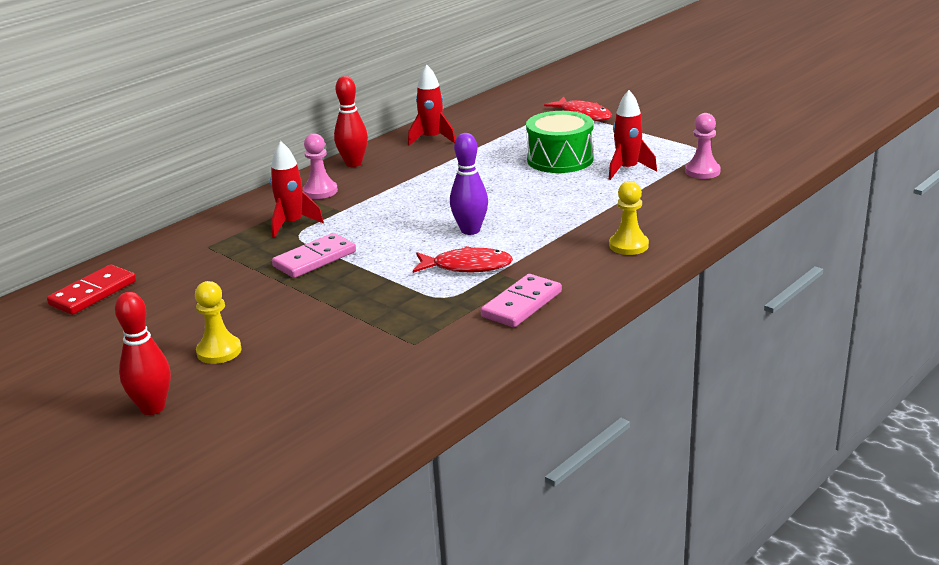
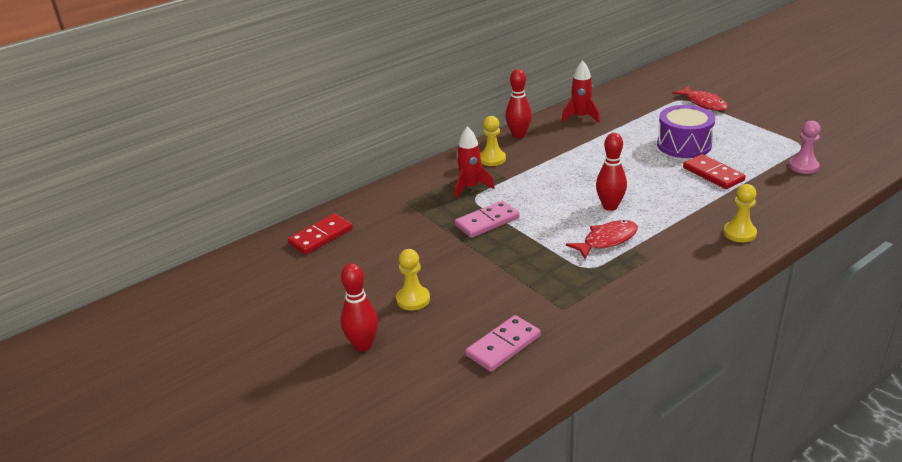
camera: 10 degrees right, 5 degrees up
(320, 191) = (492, 159): pink pawn -> yellow pawn
(467, 266) = (607, 240): red fish -> red fish turned 45 degrees counterclockwise
(470, 230) = (610, 206): purple bowling pin -> red bowling pin
(522, 304) = (650, 281): pink domino -> pink domino (503, 346)
(560, 159) = (684, 145): green drum -> purple drum
(595, 187) = (713, 174): none -> red domino
(627, 170) = (739, 159): red rocket -> none

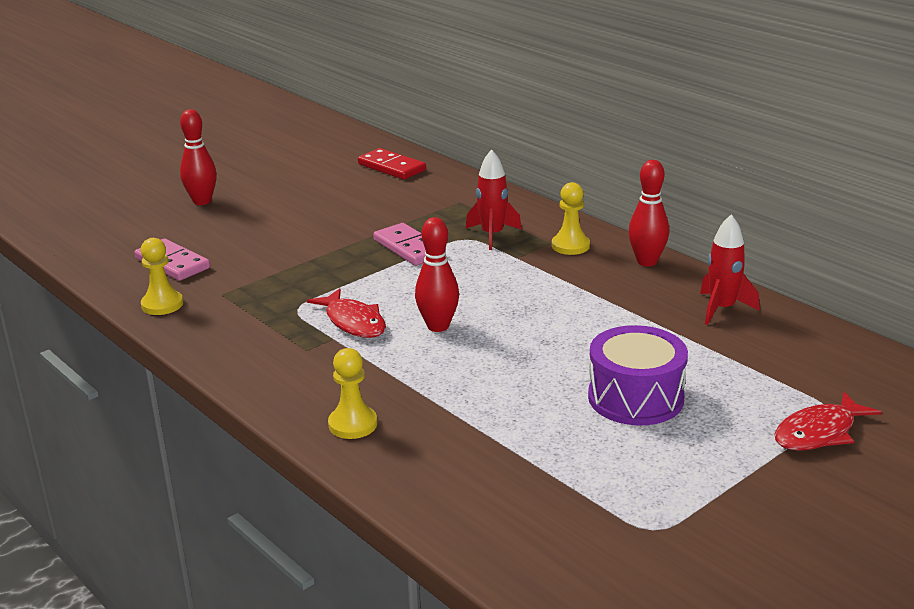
camera: 85 degrees right, 5 degrees down
(413, 299) = (265, 217): yellow pawn -> yellow pawn (162, 304)
(713, 174) = (532, 417): red domino -> none
(803, 166) = (565, 518): pink pawn -> none

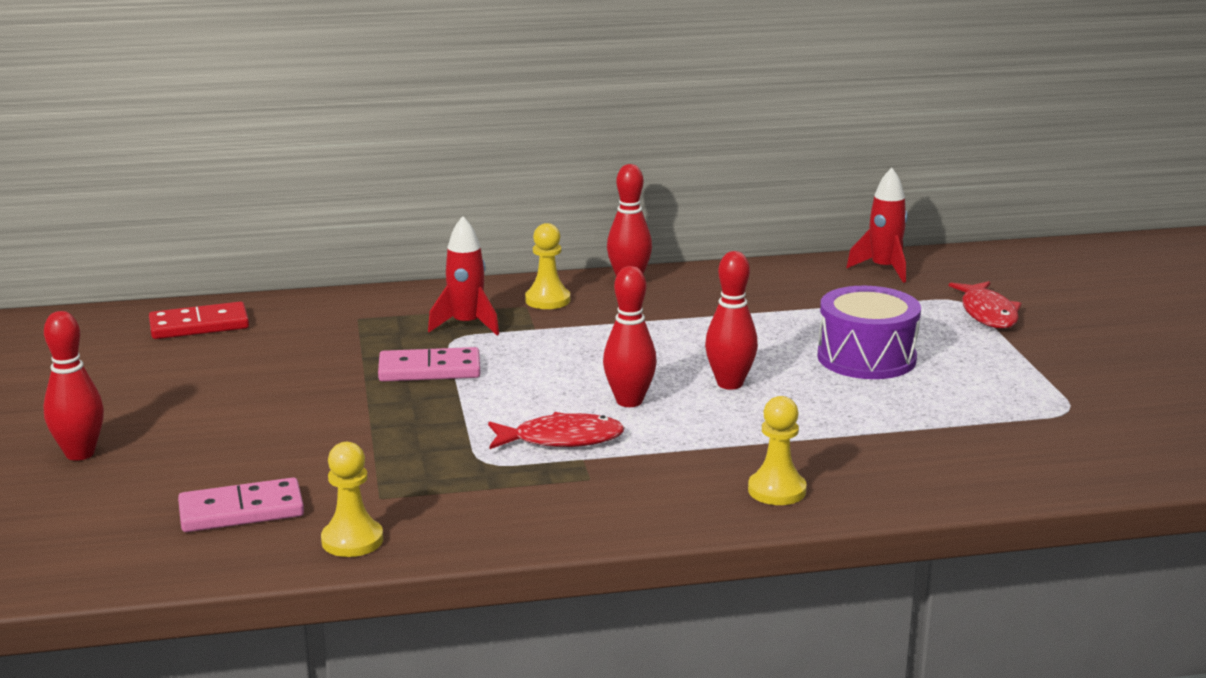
camera: 60 degrees left, 5 degrees down
(512, 354) = (730, 384): none -> red bowling pin
(722, 309) = (757, 282): red rocket -> red rocket (884, 269)

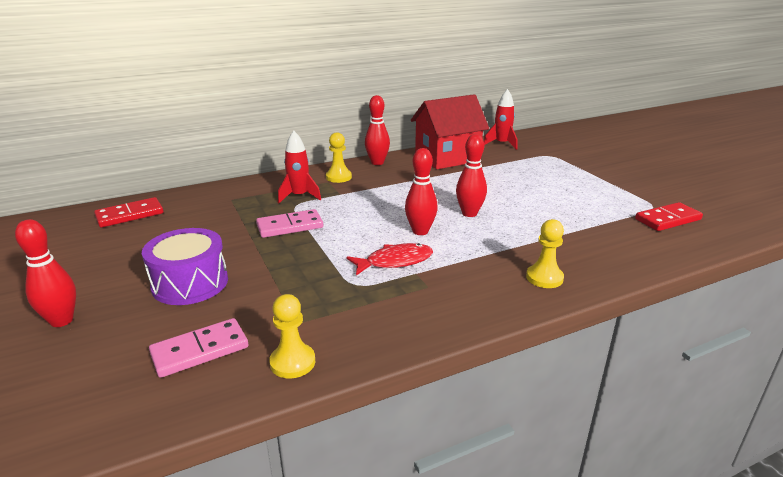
camera: 15 degrees left, 5 degrees up
(760, 285) = (447, 158): none -> red house
(866, 358) = (529, 190): purple drum -> purple drum (190, 283)
(987, 313) = (569, 161): red fish -> none
(1072, 433) = (667, 219): none -> red domino

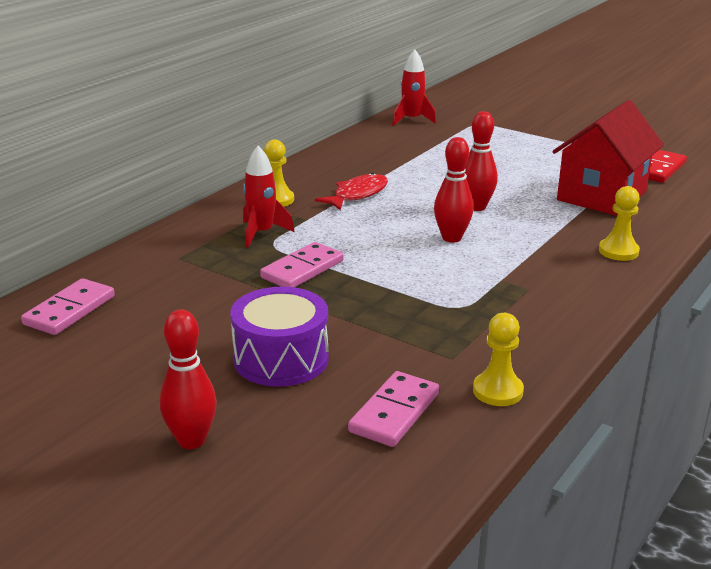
camera: 30 degrees left, 0 degrees up
(130, 215) = (69, 310): red domino -> pink domino
(377, 163) = (298, 172): red bowling pin -> none
(395, 261) = (467, 275): red fish -> red fish (357, 194)
(447, 158) = (372, 149): red house -> red house (601, 196)

